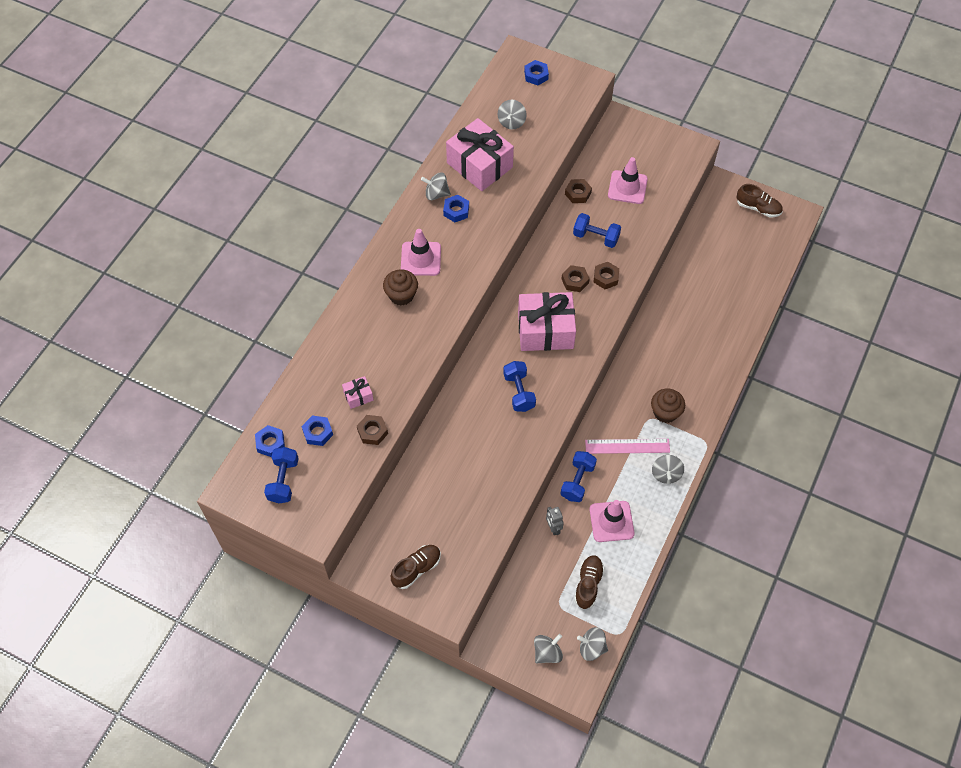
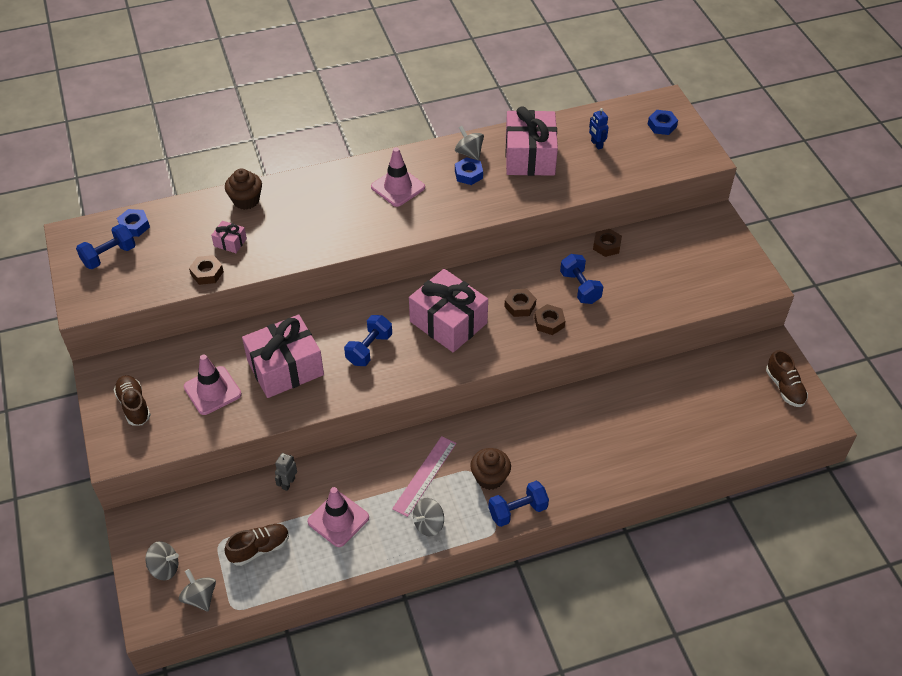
camera: 45 degrees right, 10 degrees down
(318, 432) = (172, 244): blue nut -> none
(401, 295) = (350, 200): brown cupcake -> brown cupcake (246, 200)
(416, 569) = (134, 406): brown shoe -> brown shoe turned 120 degrees counterclockwise
(482, 453) = (285, 368): none -> pink gift
(511, 122) = (596, 144): grey spinning top -> blue robot
(577, 481) = (351, 466): blue dumbbell -> blue dumbbell (517, 511)
(627, 187) = (657, 271): pink traffic cone -> pink traffic cone (212, 391)
(627, 446) = (424, 475): pink ruler -> pink ruler turned 75 degrees clockwise

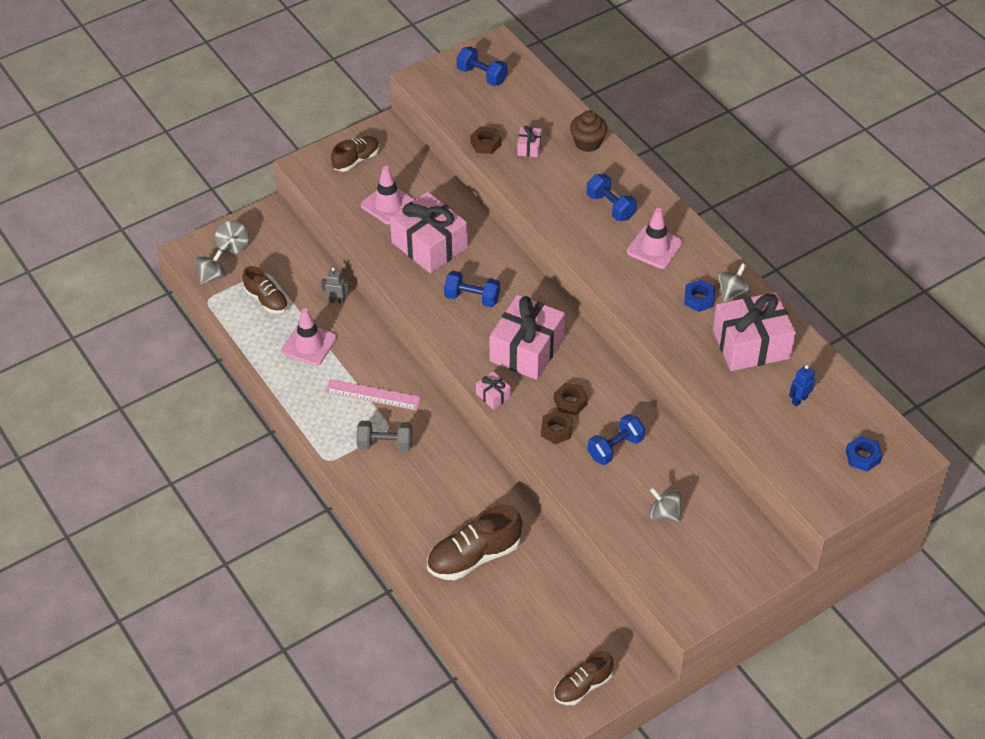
camera: 75 degrees right, 0 degrees up
(134, 226) = (524, 79): blue nut -> none
(429, 524) = (321, 410): grey spinning top -> grey spinning top (664, 514)
(490, 477) = (385, 444): brown cupcake -> grey dumbbell
(495, 359) = (493, 395): none -> pink gift
(517, 511) = (354, 473): blue dumbbell -> blue dumbbell (610, 207)
(606, 246) = (687, 462): brown nut -> none
(638, 434) = (474, 557): none -> brown shoe

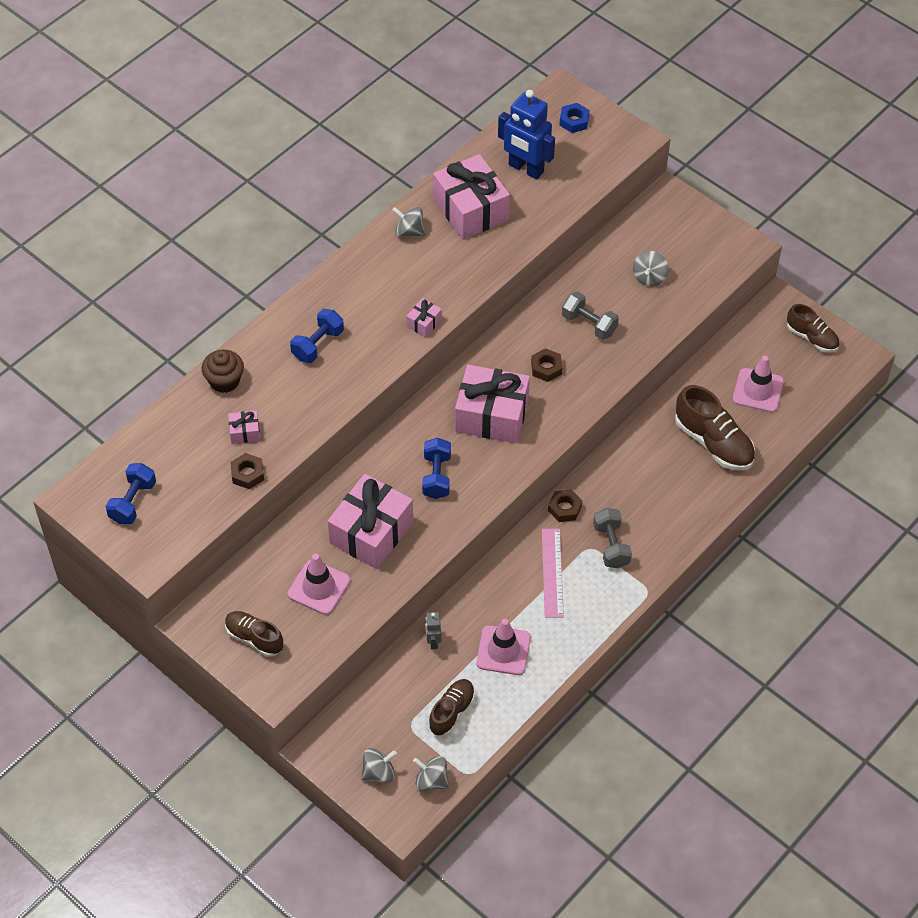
camera: 105 degrees left, 5 degrees up
(493, 395) = (559, 431): pink gift -> pink gift (424, 323)
(556, 430) = (584, 372): brown nut -> brown nut (564, 508)
(615, 448) = (589, 324): blue dumbbell -> grey dumbbell
(654, 247) = (366, 299): pink traffic cone -> pink traffic cone (758, 390)
(699, 299) = (425, 255): blue nut -> none
(799, 400) = (525, 169): blue robot -> blue robot, size x2.16

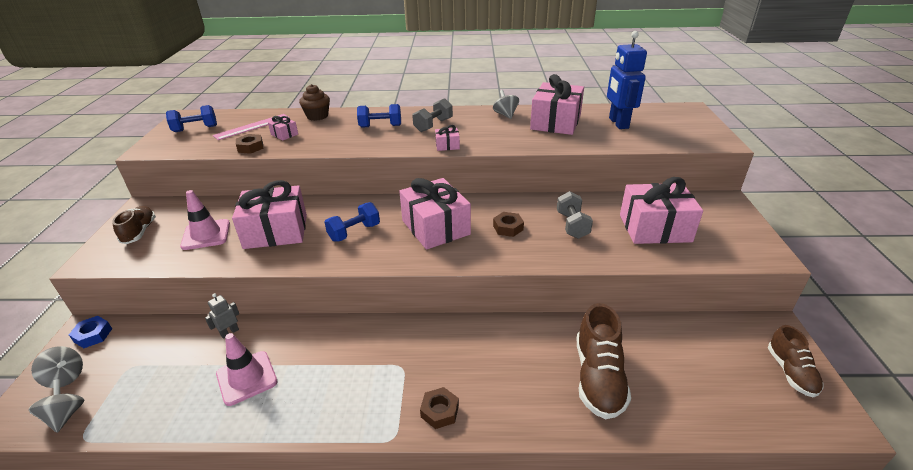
camera: 50 degrees right, 20 degrees down
(452, 712) = (157, 384): brown shoe -> none
(552, 572) = (354, 359): pink ruler -> pink ruler (252, 126)
(564, 508) = (424, 328): brown nut -> brown nut (440, 411)
(574, 121) = (683, 120): blue nut -> blue nut (93, 335)
(611, 545) = (417, 379): grey dumbbell -> grey dumbbell (433, 125)
(649, 277) = (655, 228): grey spinning top -> pink gift
(758, 390) = (687, 372): pink traffic cone -> none

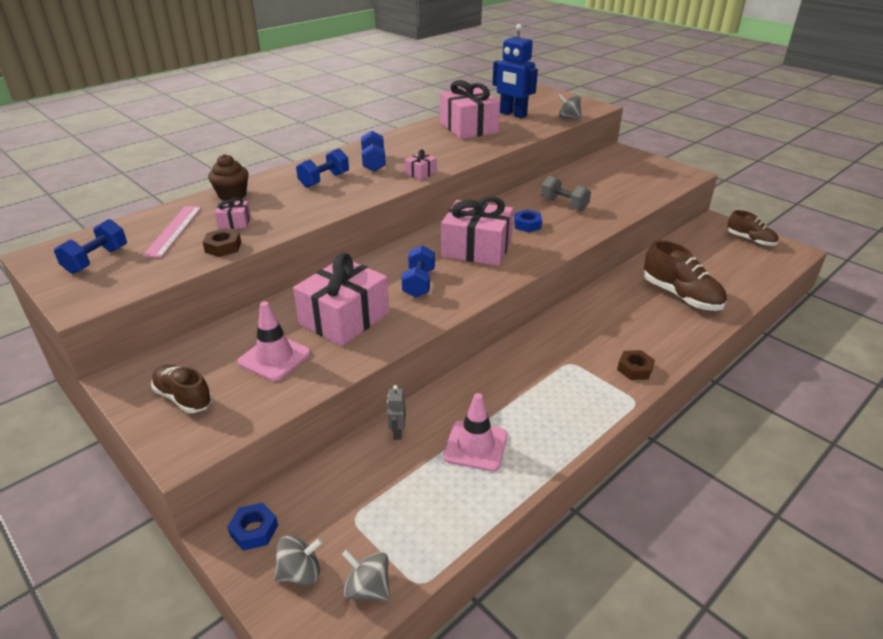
camera: 45 degrees left, 0 degrees up
(433, 125) = (373, 163): grey dumbbell -> blue dumbbell
(505, 115) = (418, 134): grey spinning top -> grey spinning top (568, 118)
(508, 228) = (527, 225): brown nut -> blue nut
(655, 228) = (612, 184): pink gift -> none

